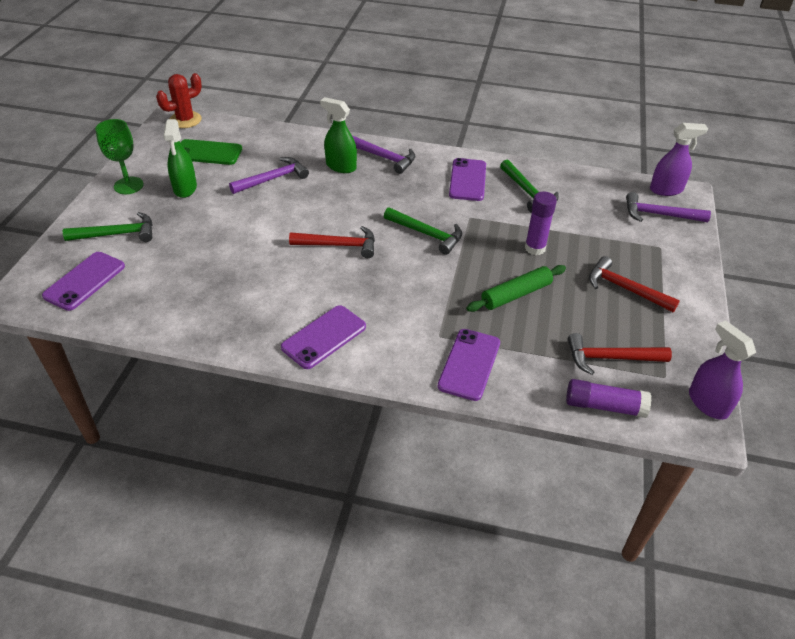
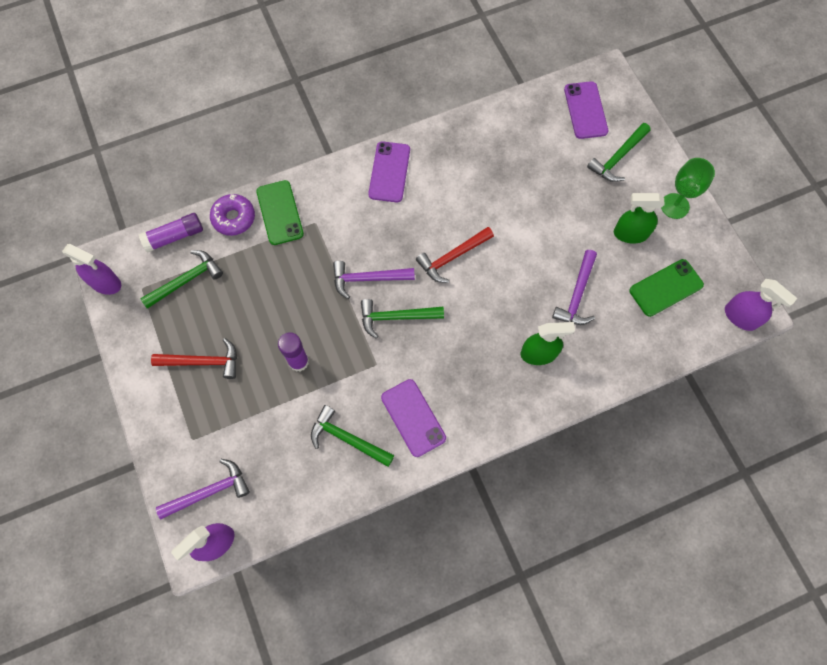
camera: 145 degrees right, 25 degrees up
(185, 120) = (740, 317): red cactus -> purple spray bottle
(185, 188) = (630, 234): green spray bottle -> green spray bottle turned 45 degrees counterclockwise
(384, 157) = (513, 396): purple hammer -> purple hammer (368, 279)
(469, 364) = (280, 212): purple phone -> green phone
(516, 294) = (284, 297): green rolling pin -> none
(524, 387) = (234, 218): none -> purple donut
(611, 358) = (186, 280): red hammer -> green hammer

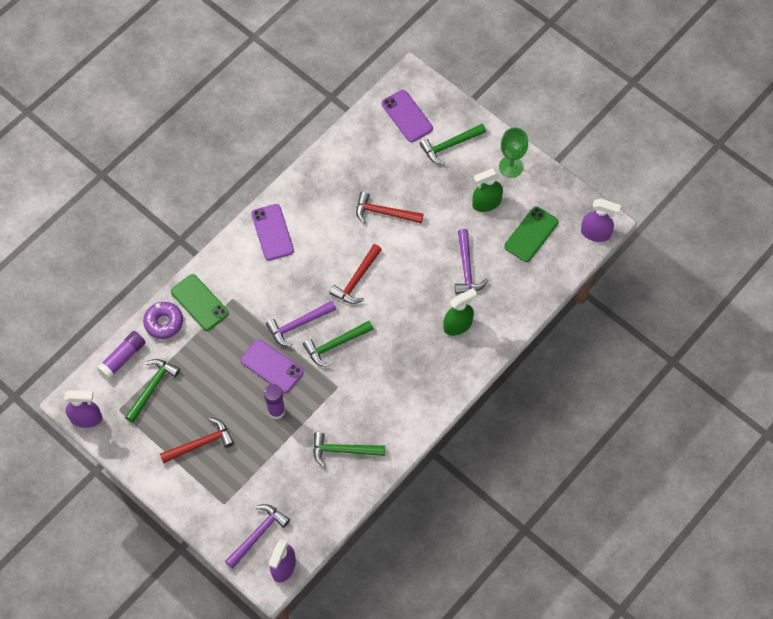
camera: 25 degrees left, 5 degrees down
(413, 417) = (385, 413): purple phone -> purple phone (272, 366)
(515, 199) = (384, 213): none -> red hammer
(618, 158) = (450, 145): green hammer -> green hammer turned 45 degrees clockwise

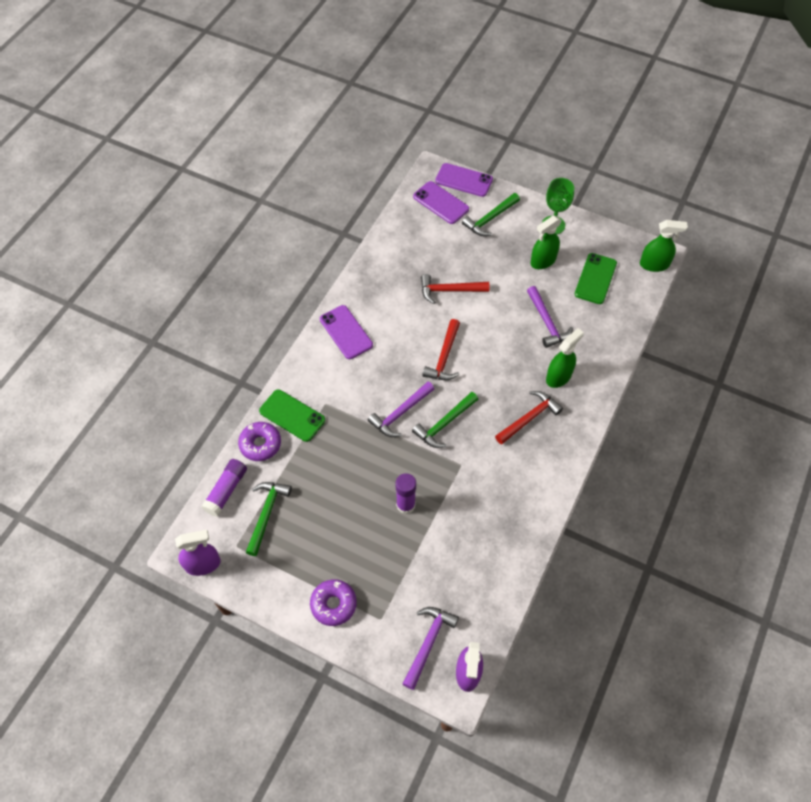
camera: 15 degrees left, 5 degrees down
(187, 481) = (333, 604): none -> purple donut
(200, 444) = (335, 560): red hammer -> red hammer (529, 418)
(272, 366) = (386, 460): purple phone -> purple phone (464, 180)
(343, 450) = (489, 528): green hammer -> none
(595, 233) = (654, 265): purple spray bottle -> green spray bottle

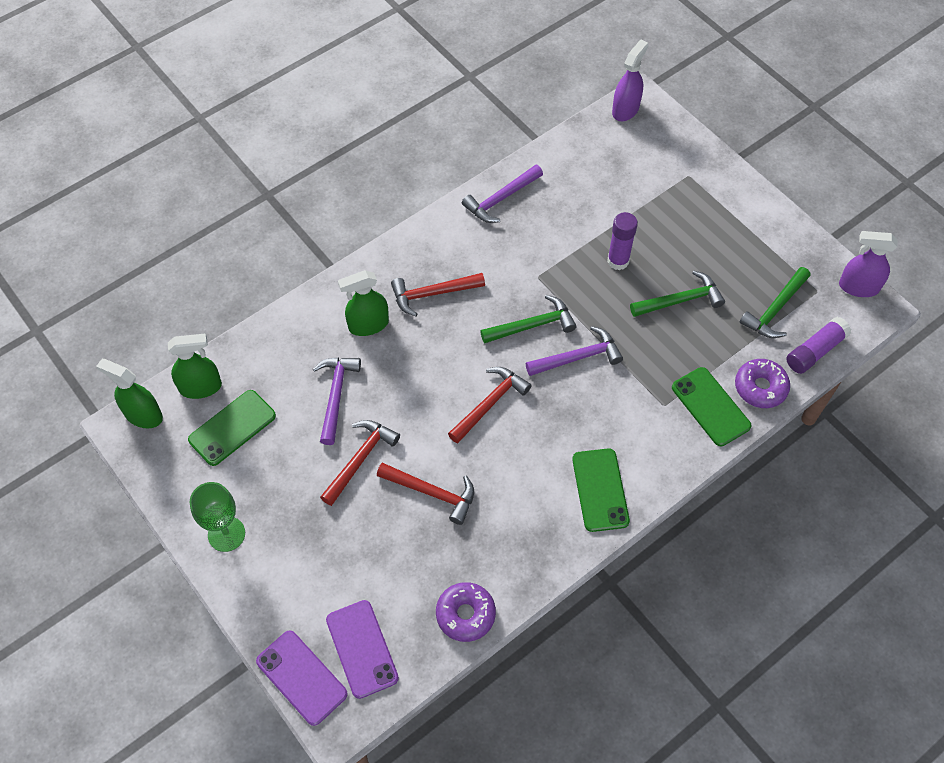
camera: 155 degrees left, 0 degrees up
(333, 604) = (730, 203): purple donut -> purple donut (465, 614)
(346, 332) = (600, 490): purple phone -> green phone
(428, 643) = (651, 142): purple hammer -> purple hammer (501, 199)
(490, 219) = (307, 585): green hammer -> green hammer (680, 300)
(505, 291) = (360, 460): none -> red hammer
(543, 261) = (280, 483): green spray bottle -> green spray bottle (201, 387)

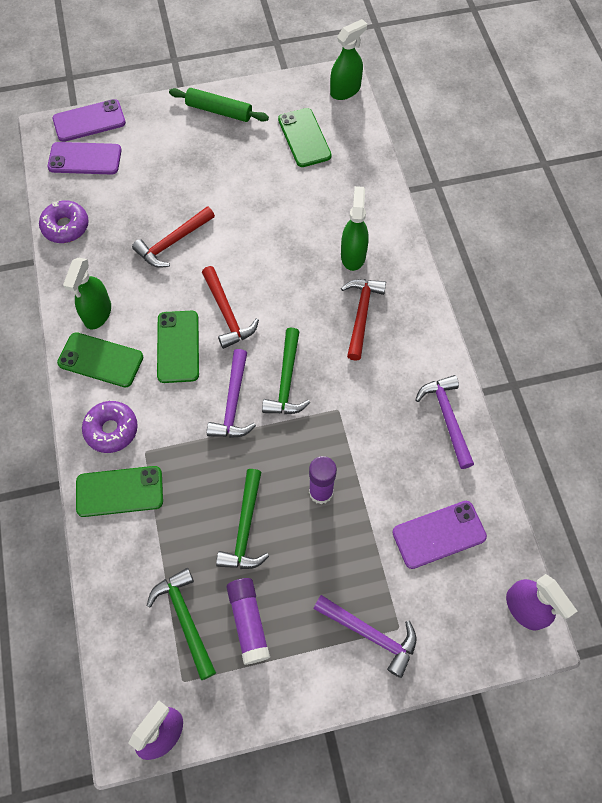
camera: 115 degrees right, 5 degrees up
(201, 387) = (351, 129): green spray bottle -> green spray bottle (97, 313)
(226, 534) = (219, 111): green goblet -> green rolling pin
(335, 396) = (296, 210): purple hammer -> purple hammer (370, 634)
(360, 460) = (230, 206): red hammer -> none
(548, 429) = (178, 346): none -> green phone
(603, 174) = (439, 534): none -> purple phone
(760, 387) = (111, 549): purple donut -> purple donut (111, 430)
(815, 351) = (117, 630): purple glue stick -> purple glue stick (248, 622)

